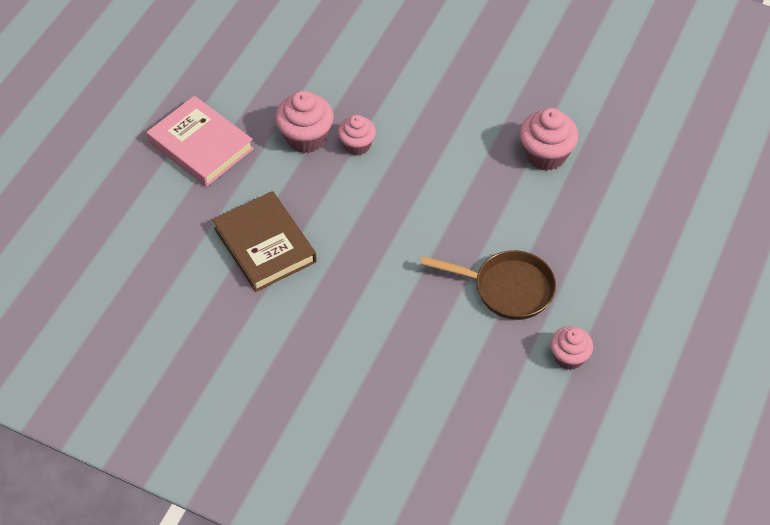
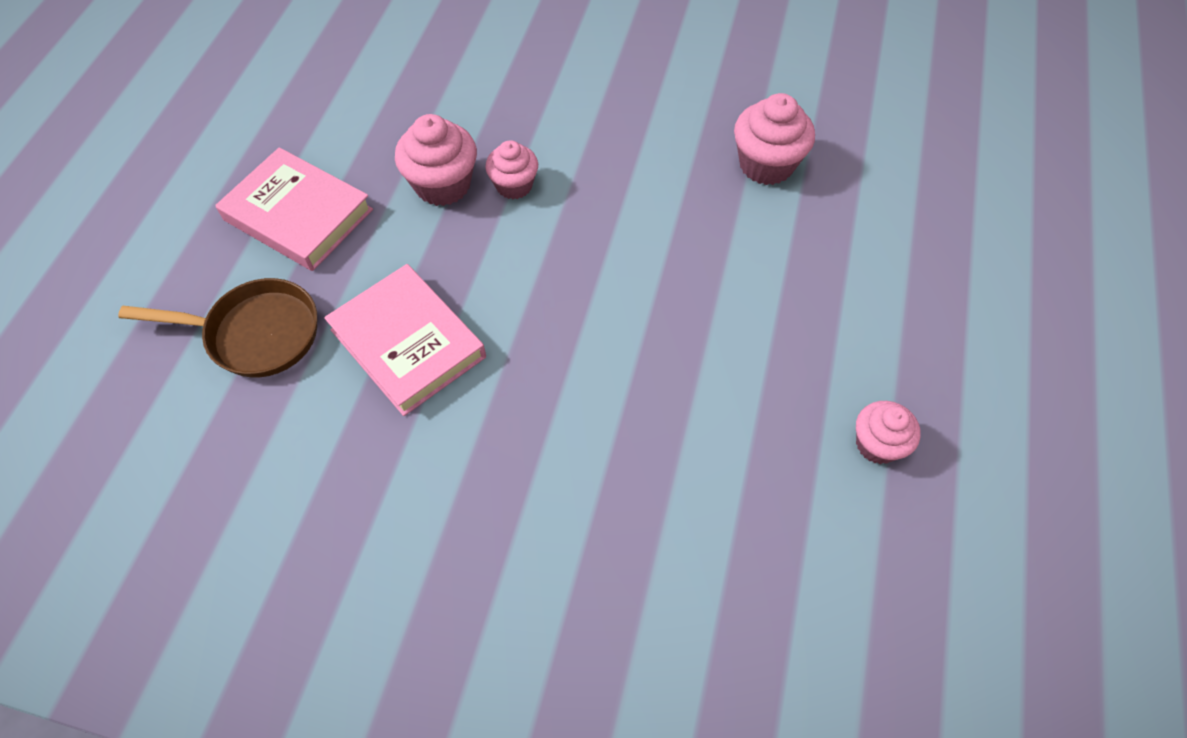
camera: 10 degrees left, 5 degrees up
(265, 245) = (408, 343): brown book -> pink book
(507, 288) = (764, 355): brown pan -> brown pan (255, 334)

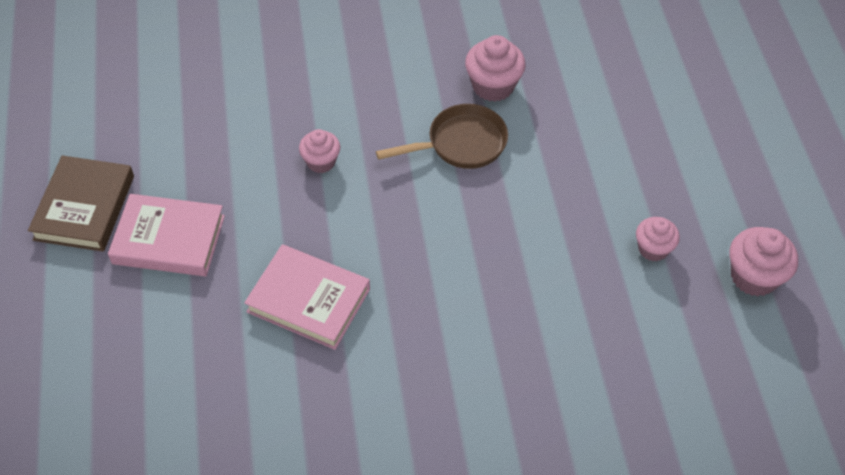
camera: 25 degrees left, 5 degrees down
(234, 149) = (84, 208): none -> brown book
(255, 334) = (191, 335): brown pan -> brown pan (461, 144)
(443, 185) = (267, 179): pink cupcake -> pink cupcake (753, 277)

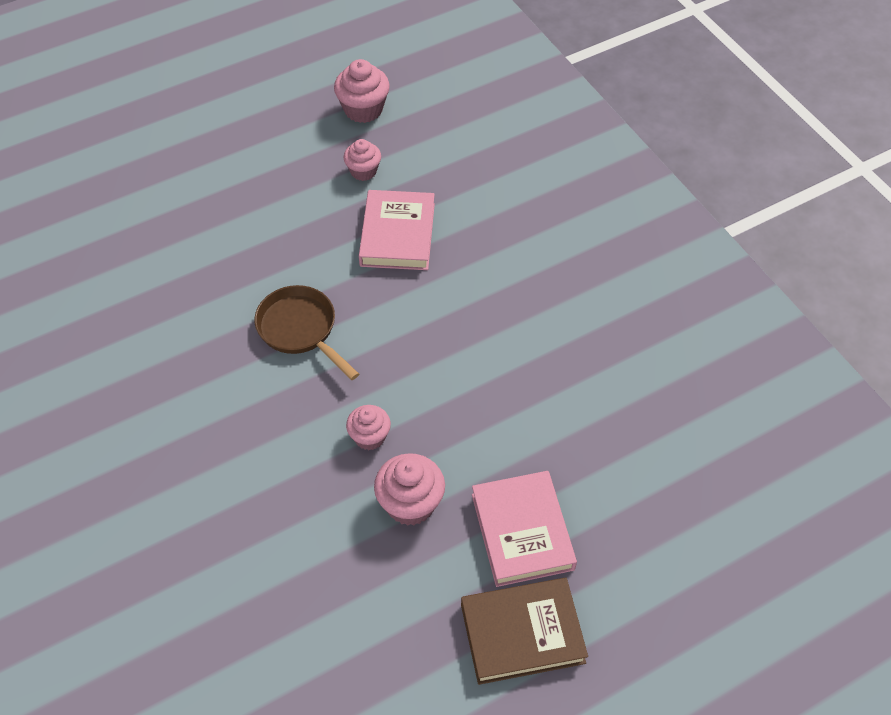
camera: 110 degrees left, 0 degrees up
(308, 300) = (530, 387): pink book -> pink book (397, 234)
(493, 86) = (214, 326): pink cupcake -> pink cupcake (410, 504)

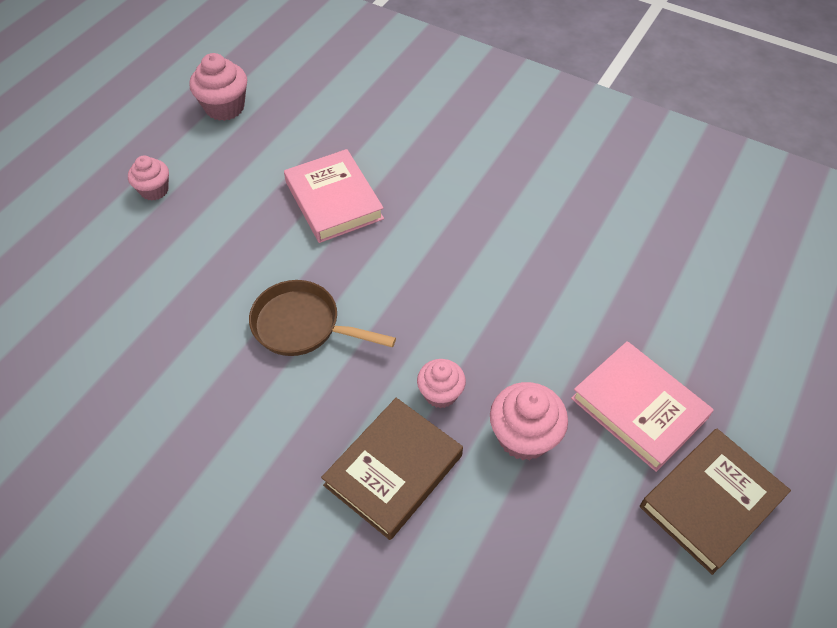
camera: 30 degrees left, 0 degrees up
(292, 476) = (393, 470): none -> brown book
(363, 171) = (262, 159): pink cupcake -> pink cupcake (154, 190)

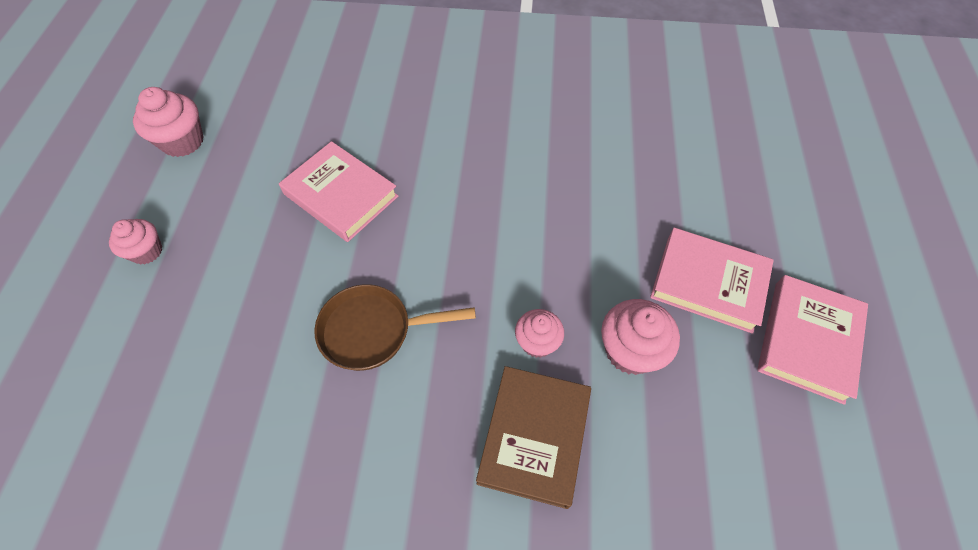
camera: 25 degrees left, 5 degrees up
(710, 502) = (808, 340): brown book -> pink book

